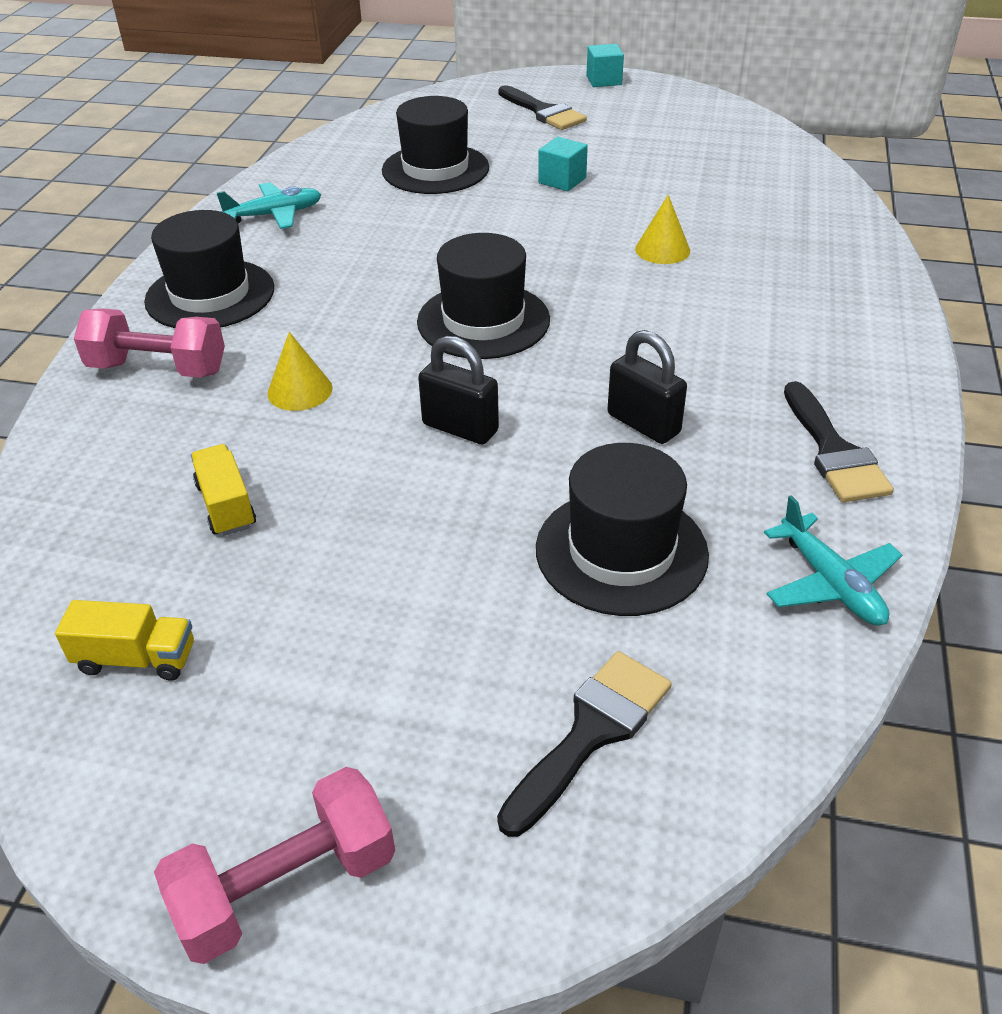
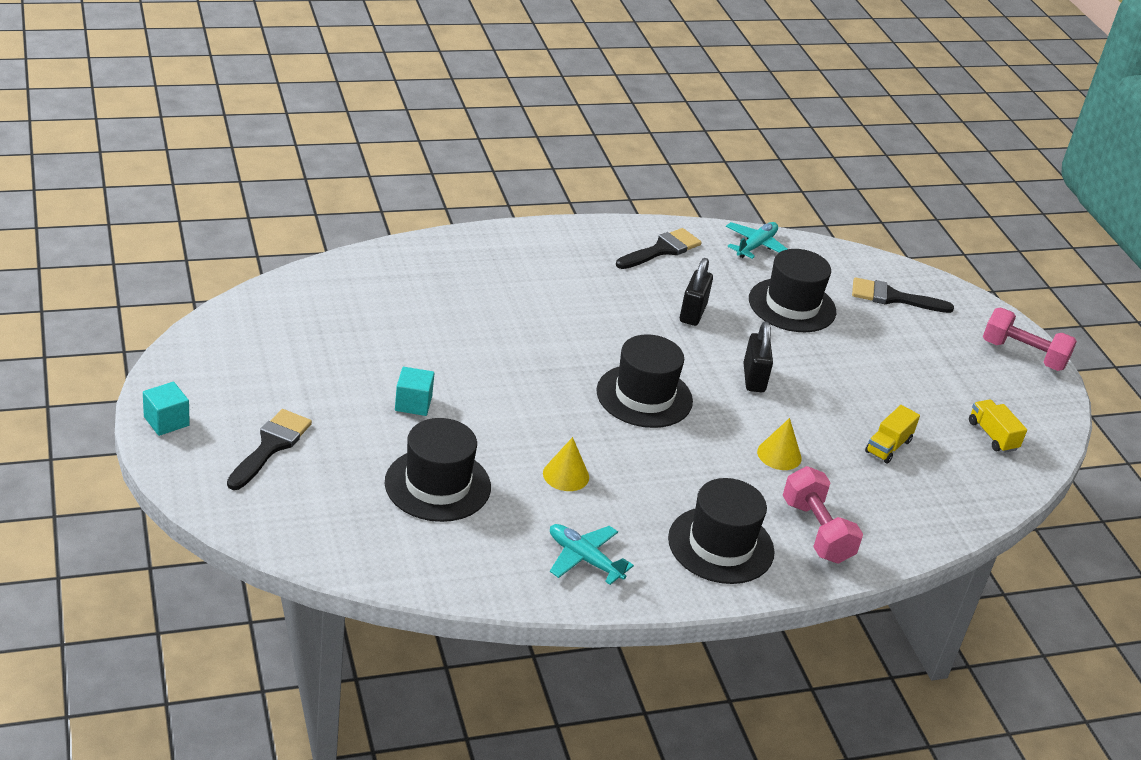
camera: 125 degrees left, 5 degrees down
(662, 250) = (493, 333): yellow cone -> yellow cone (566, 475)

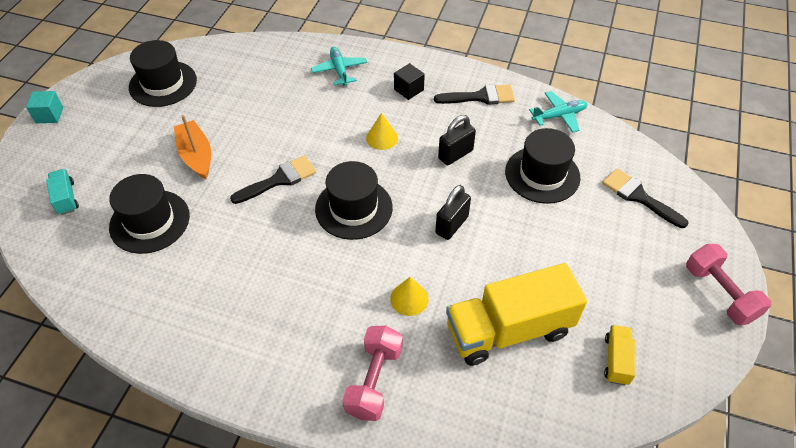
camera: 40 degrees right, 15 degrees up
(270, 446) = (85, 154): black brush -> black brush (279, 180)
(306, 498) = (66, 198): none -> turquoise truck
(413, 403) = (196, 155): turquoise cube -> orange boat
(566, 475) = (237, 249): yellow cone -> yellow cone (382, 138)
(579, 264) = (408, 89): none -> black cube
(584, 559) = (182, 322): turquoise plane -> turquoise plane (339, 70)
(721, 545) = (288, 357): black hat -> black hat (163, 84)
(888, 446) = (508, 330): yellow truck -> yellow truck, size x2.24

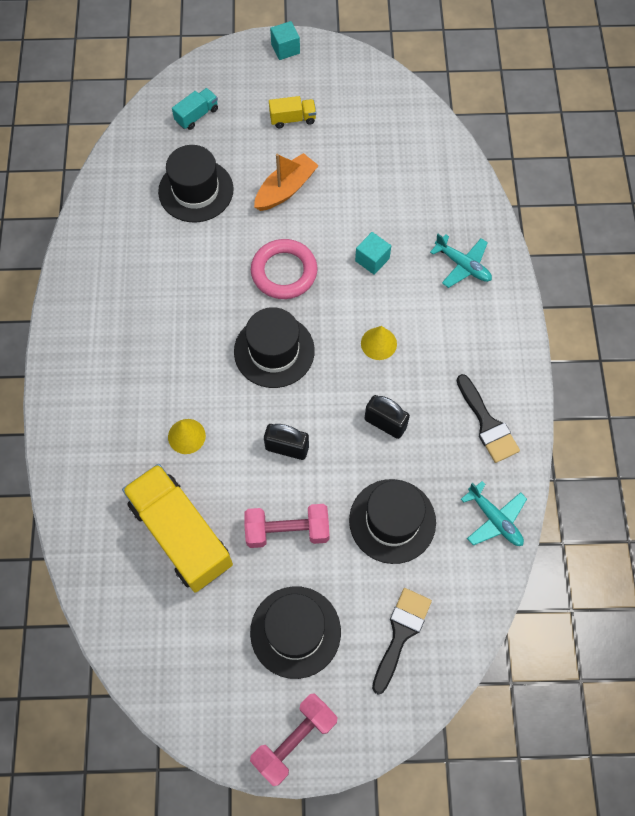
camera: 70 degrees right, 15 degrees up
(163, 84) = (367, 116): black hat -> black hat (295, 632)
(279, 180) = (284, 272): black brush -> pink ring
(302, 120) = (372, 259): none -> turquoise cube
(339, 70) = (462, 265): turquoise plane -> turquoise plane turned 75 degrees clockwise
(374, 380) = (95, 434): pink dumbbell -> pink dumbbell (287, 530)
(408, 89) = (464, 345): black cube -> none
(616, 360) = (179, 643): yellow truck -> yellow truck (292, 119)

